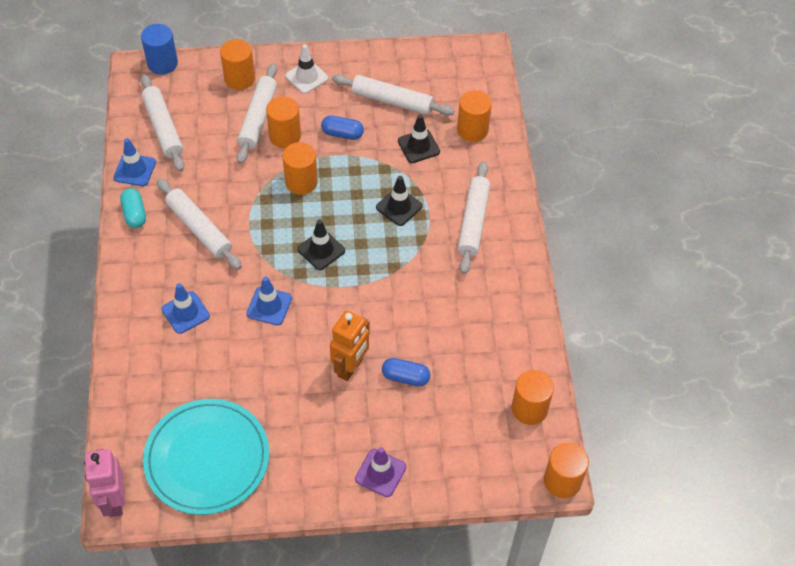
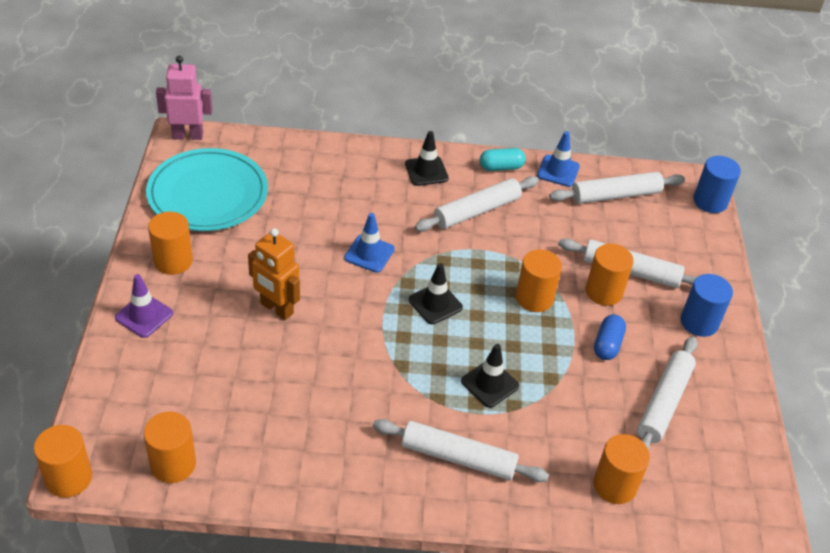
camera: 95 degrees right, 10 degrees down
(185, 312) = (374, 193): blue traffic cone -> none
(239, 78) = (692, 262): orange cylinder -> orange cylinder (173, 261)
(306, 77) = (699, 322): white traffic cone -> blue cylinder
(405, 377) = (250, 353): blue capsule -> none
(418, 146) = (586, 419): black traffic cone -> black traffic cone (426, 171)

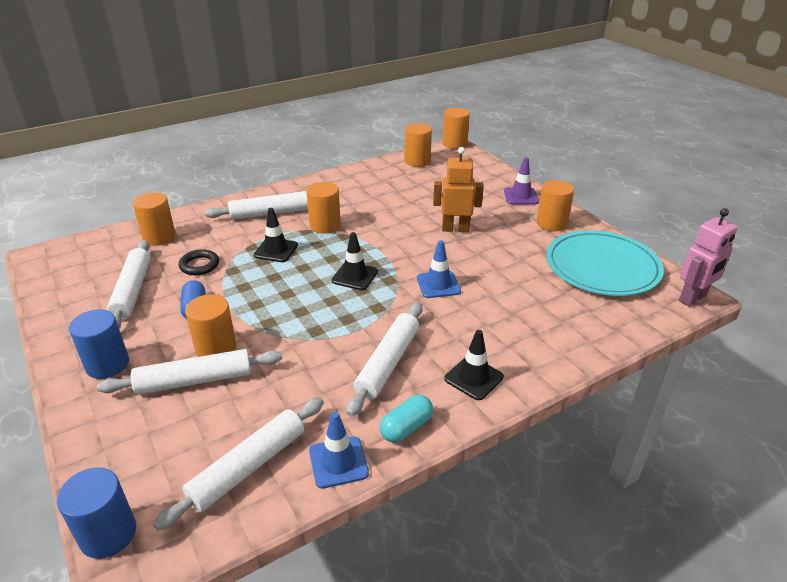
camera: 150 degrees right, 10 degrees down
(534, 298) = (278, 314): orange cylinder -> orange cylinder (325, 225)
(582, 405) = (199, 265): none -> black ring

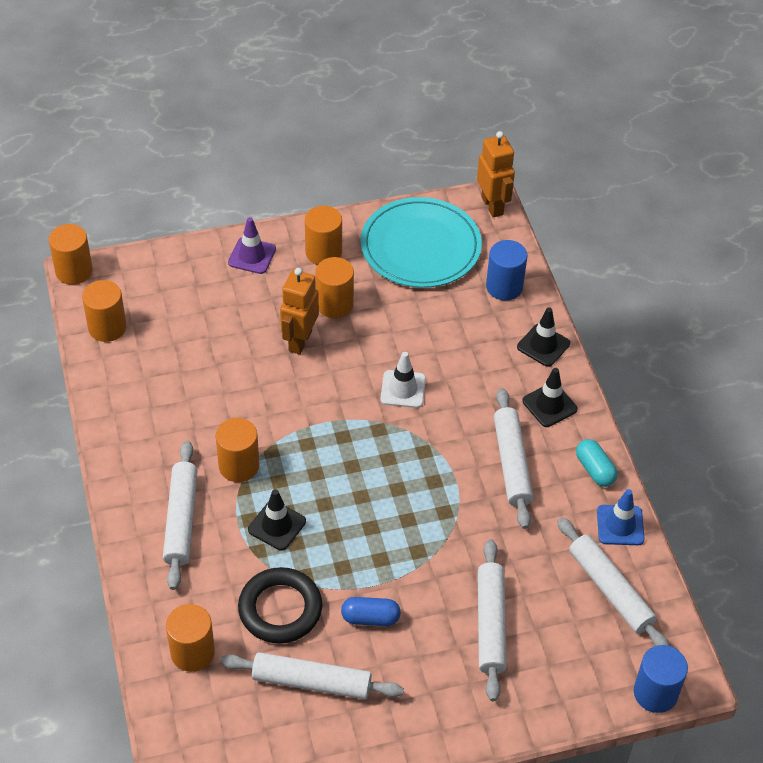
camera: 75 degrees left, 15 degrees up
(107, 364) = (442, 703): blue cylinder -> blue cylinder (504, 287)
(199, 265) = (280, 609): black ring -> black ring, size x1.67
(216, 348) = (446, 602): orange cylinder -> orange cylinder (334, 304)
(354, 276) = (360, 458): black traffic cone -> black traffic cone (543, 345)
(387, 363) = (511, 463): white rolling pin -> white rolling pin turned 45 degrees clockwise
(438, 285) = (403, 389): blue traffic cone -> white traffic cone
(693, 298) = (492, 206): pink robot -> orange robot

